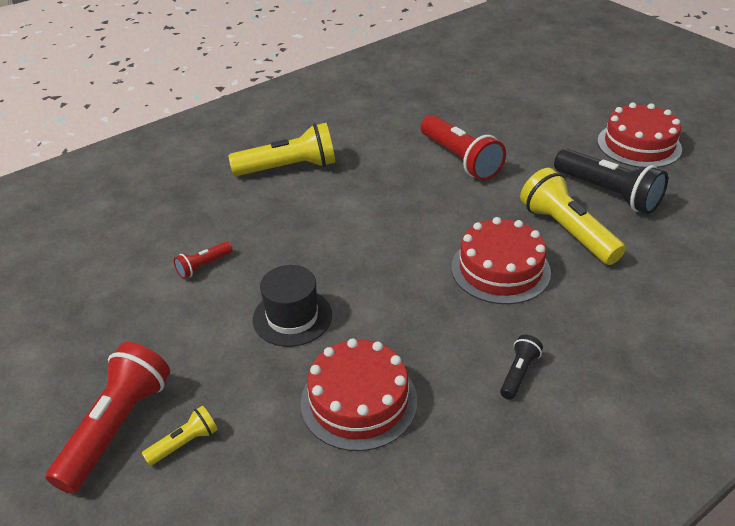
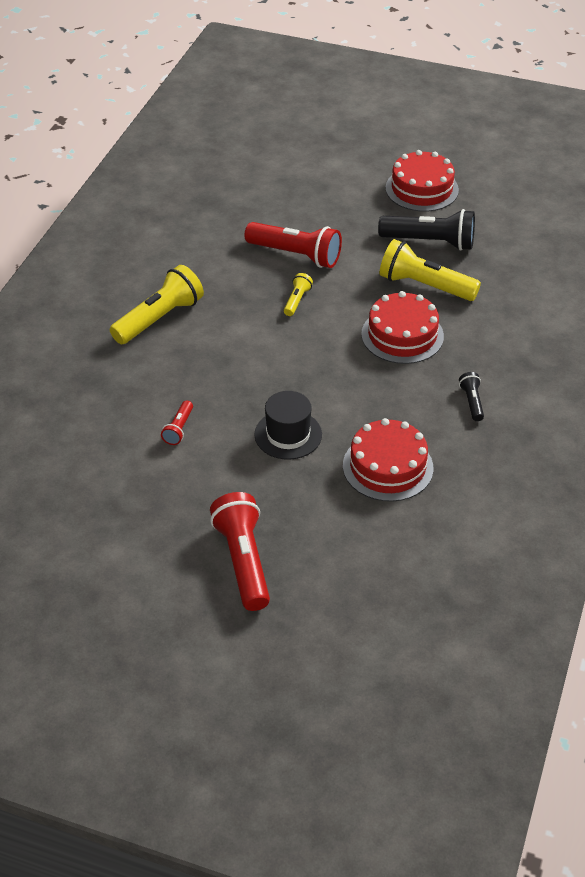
camera: 35 degrees left, 5 degrees up
(184, 443) = (300, 546): yellow flashlight -> yellow flashlight (297, 300)

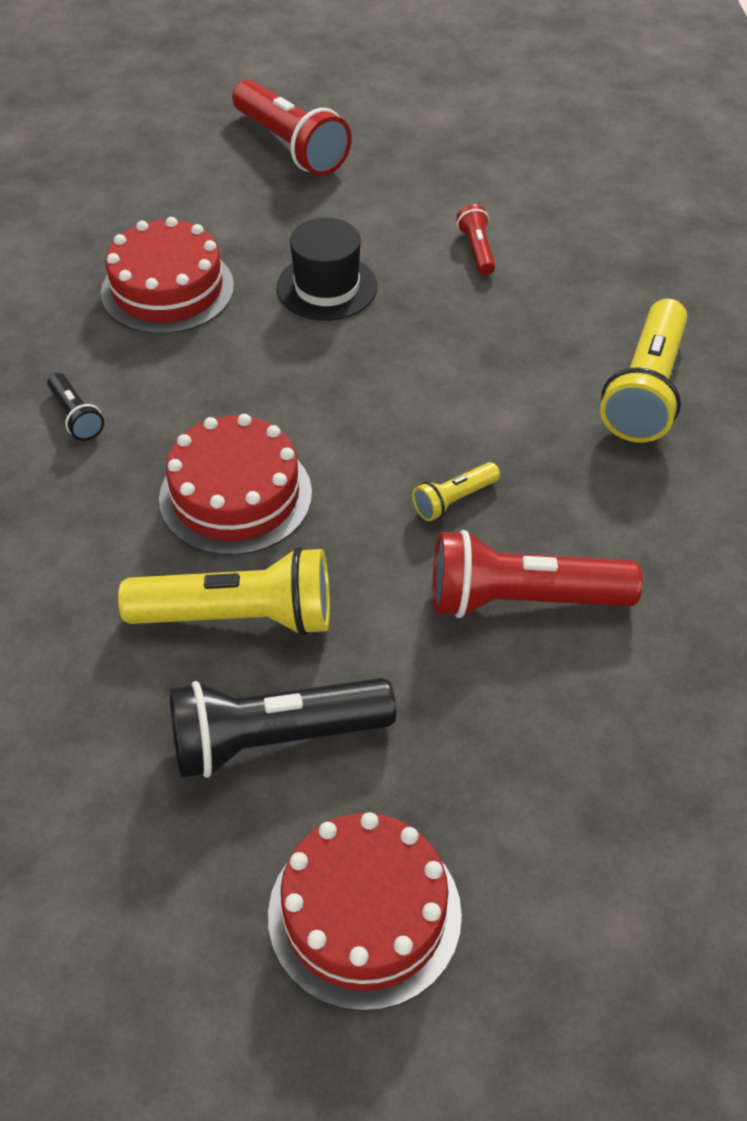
camera: 155 degrees right, 5 degrees up
(297, 300) = (454, 500): yellow flashlight -> yellow flashlight turned 60 degrees clockwise

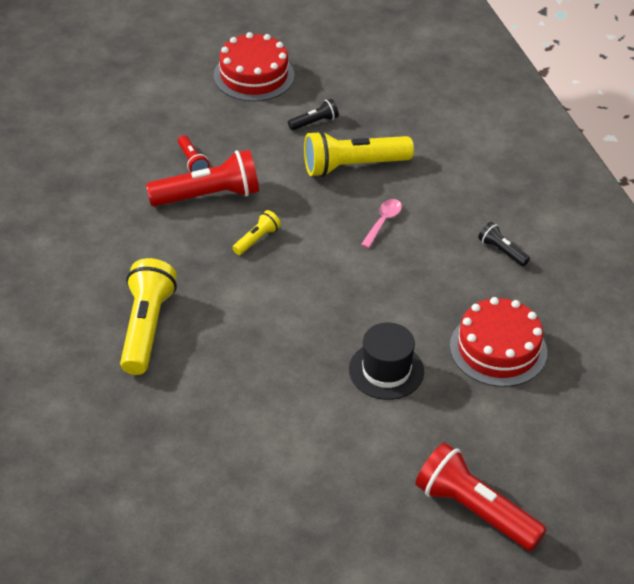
camera: 165 degrees right, 5 degrees down
(235, 495) = (383, 222): red cake -> pink spoon
(273, 739) = (314, 122): black flashlight -> black flashlight, size x0.49
(477, 250) = (284, 425): red flashlight -> red flashlight (192, 161)

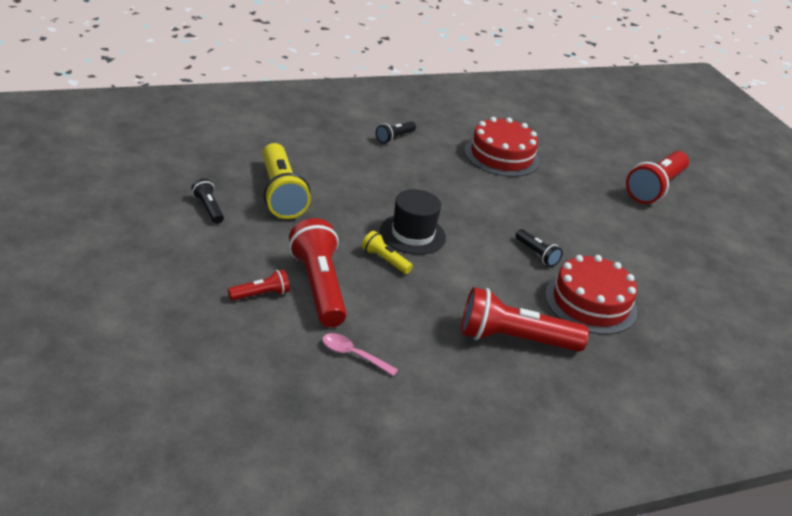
camera: 95 degrees left, 10 degrees down
(146, 327) = (514, 339): yellow flashlight -> red flashlight
(254, 75) = (113, 240): red cake -> red cake (590, 303)
(291, 361) = (537, 254): none -> black flashlight
(383, 222) = (360, 187): pink spoon -> pink spoon (353, 355)
(386, 370) = (535, 208): black hat -> black hat (412, 234)

